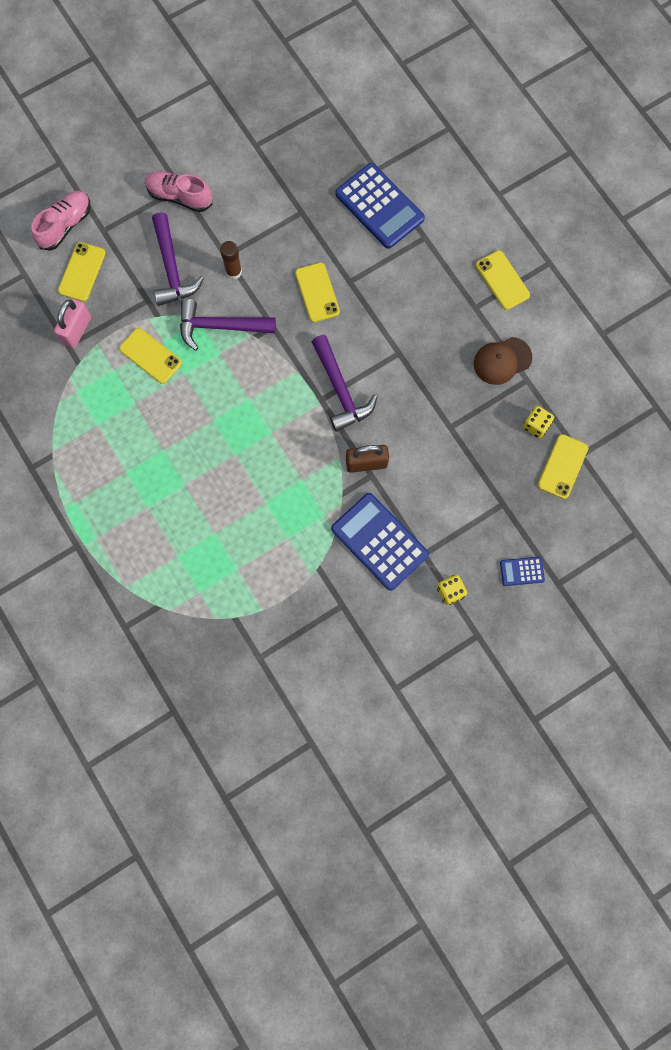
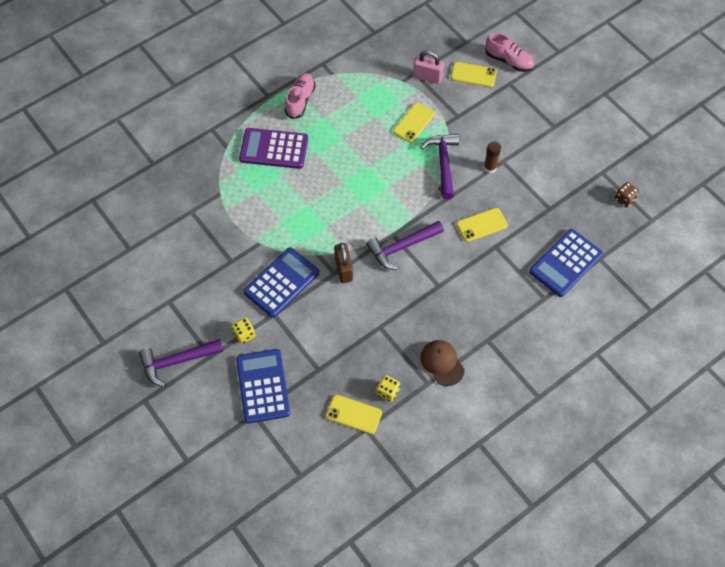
camera: 85 degrees right, 15 degrees down
(170, 541) = (274, 149): none -> purple calculator
(172, 268) = (485, 128): purple hammer -> purple hammer (177, 361)
(179, 196) = (546, 127): pink shoe -> pink shoe (300, 100)
(297, 127) = (624, 199): none -> brown dice
(502, 280) = (515, 360): yellow phone -> none
(522, 571) = (263, 386): blue calculator -> blue calculator, size x2.14

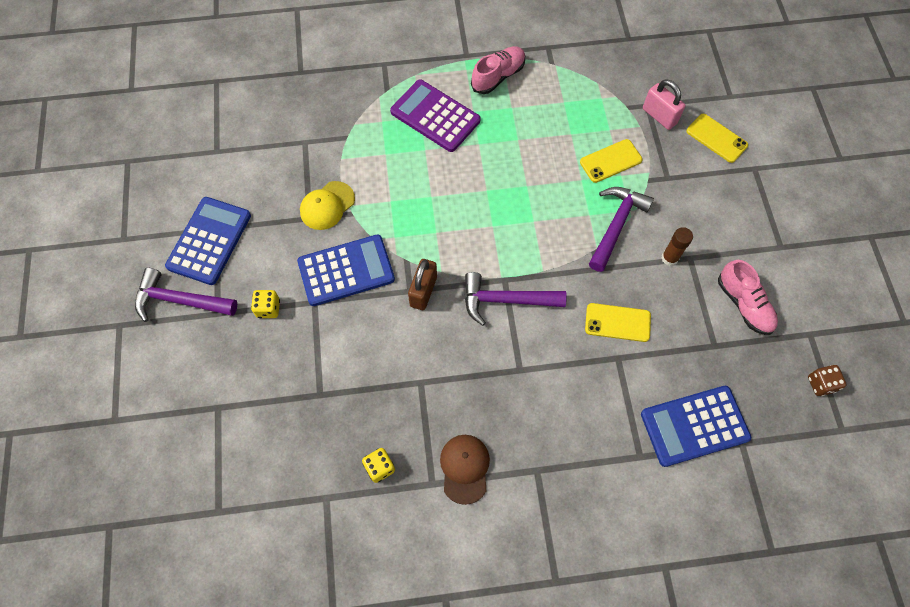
camera: 30 degrees right, 5 degrees up
(238, 246) = (327, 206): none -> yellow cap
(263, 386) = (248, 380): blue calculator -> blue calculator (209, 241)
(354, 414) = (324, 472): yellow phone -> none
(509, 61) = (770, 141): pink shoe -> pink shoe (744, 304)

